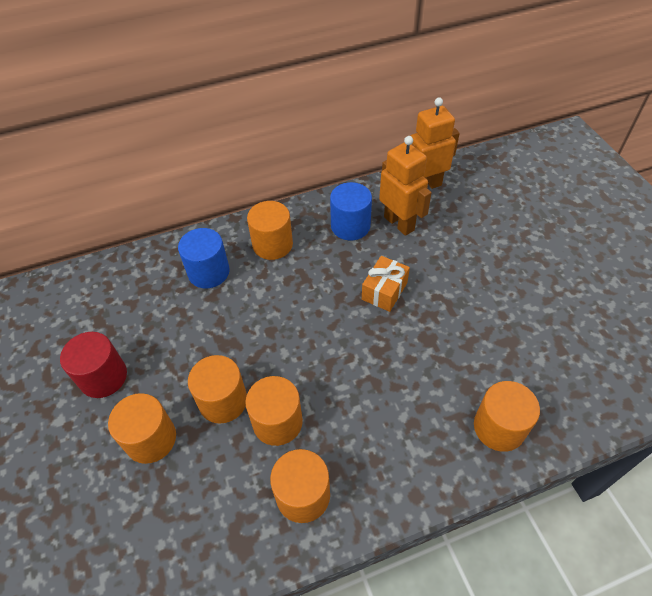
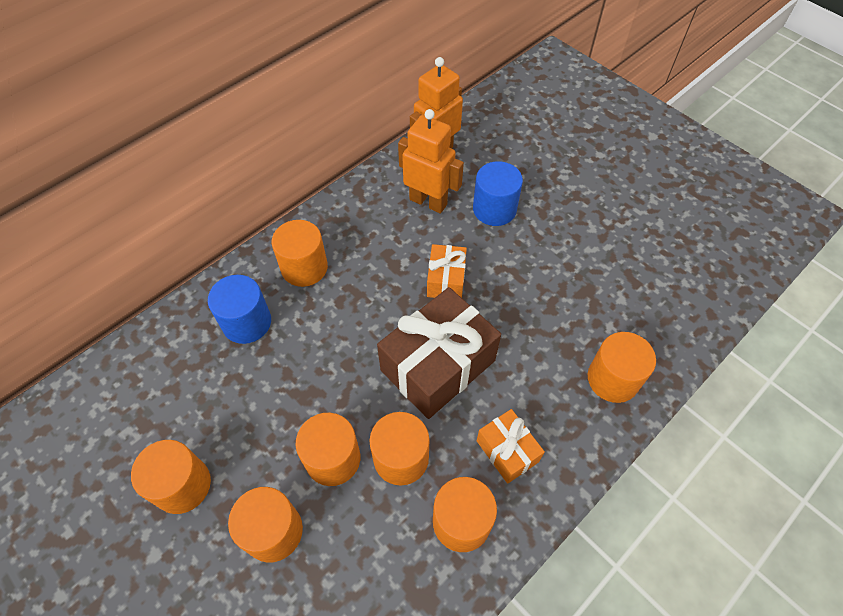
camera: 25 degrees left, 5 degrees up
(103, 377) = (182, 485): red cylinder -> orange cylinder
(344, 358) = (438, 365): none -> brown gift
(350, 226) = (379, 220): blue cylinder -> blue cylinder (494, 209)
(371, 452) = (507, 451): none -> orange gift

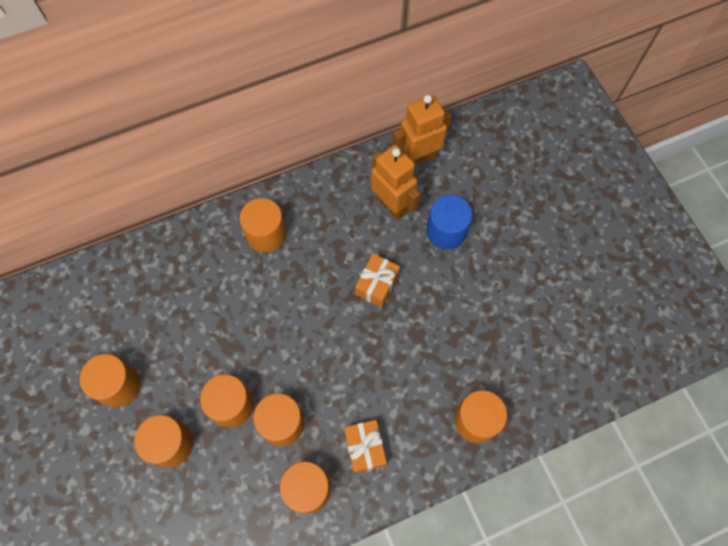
camera: 20 degrees right, 10 degrees up
(247, 322) = (205, 268): blue cylinder -> none
(438, 365) = (340, 358): brown gift -> none

